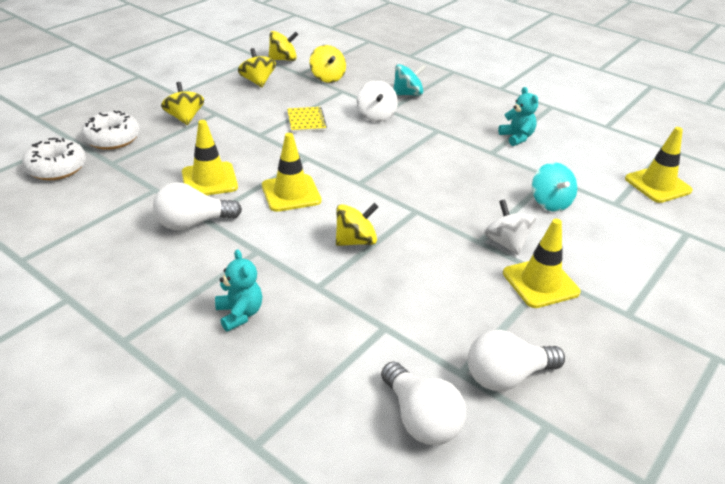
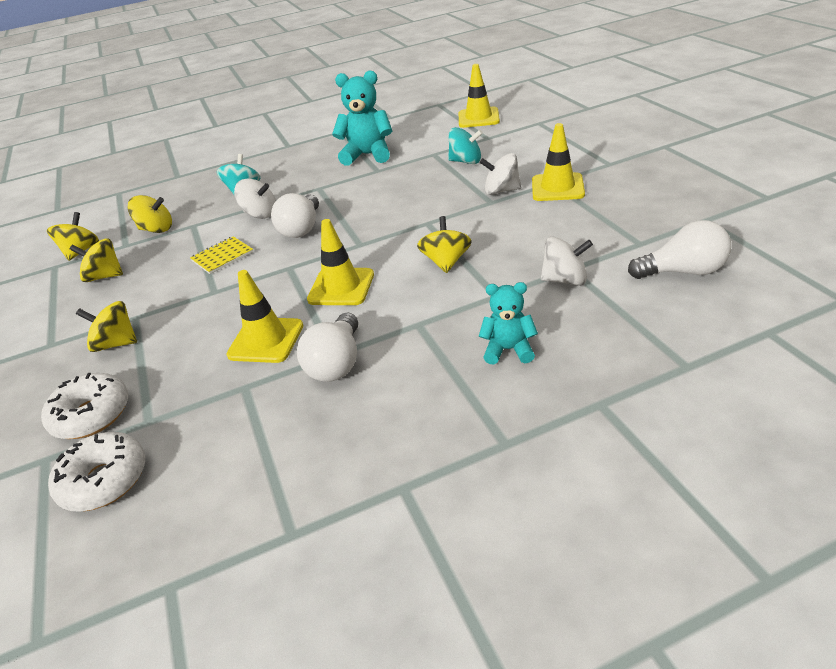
camera: 55 degrees left, 0 degrees up
(306, 121) = (222, 256): yellow notebook -> yellow notebook turned 60 degrees counterclockwise
(362, 327) = (565, 280): none -> white spinning top
(507, 376) = (652, 224): white light bulb -> white light bulb (302, 228)
(517, 137) = (368, 155): turquoise teddy bear -> turquoise teddy bear, size x1.68

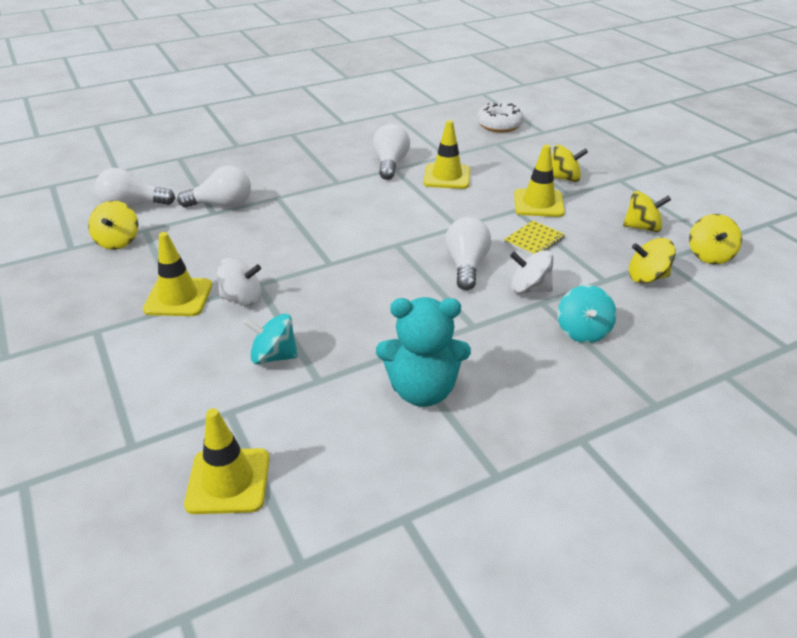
camera: 170 degrees right, 0 degrees up
(91, 415) = (536, 146): white donut -> none
(341, 287) = (402, 208): yellow traffic cone -> yellow traffic cone (538, 203)
(446, 262) = (313, 223): yellow spinning top -> yellow spinning top (118, 241)
(508, 350) = (278, 167): turquoise teddy bear -> none
(565, 280) = (222, 205): white spinning top -> white light bulb

